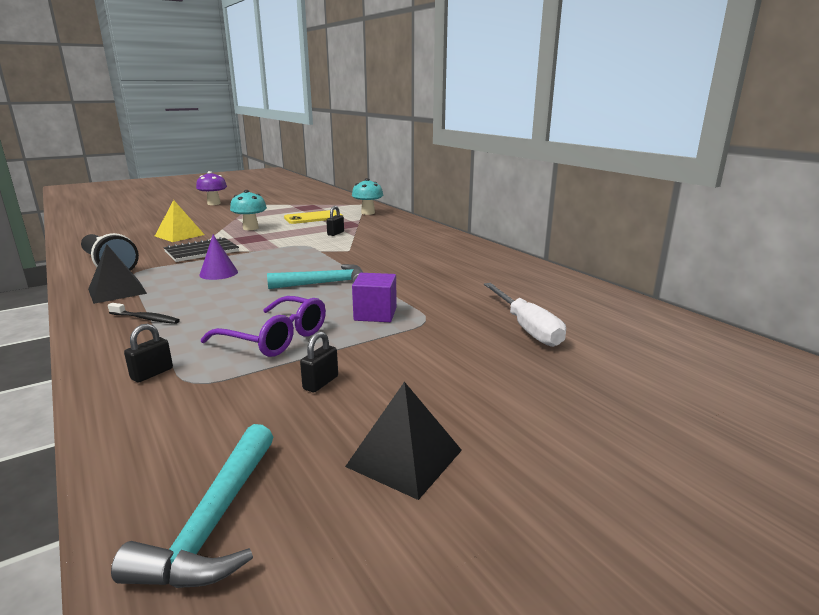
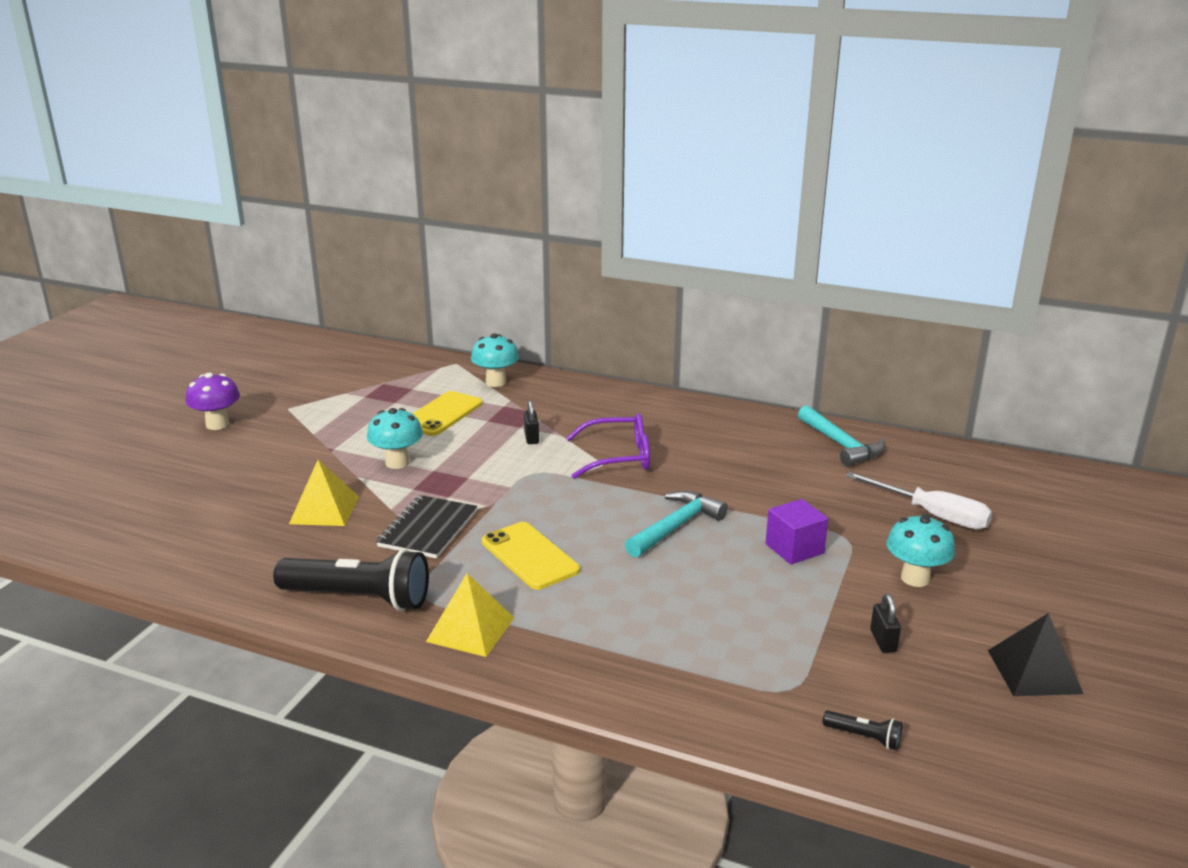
camera: 35 degrees left, 5 degrees up
(117, 291) = (470, 629): black pyramid -> yellow pyramid
(146, 319) = (594, 649): black toothbrush -> none
(152, 374) = (739, 699): black padlock -> none
(167, 433) = (863, 737): none -> black flashlight
(214, 522) = (1010, 770): turquoise hammer -> turquoise hammer (840, 445)
(218, 273) = (530, 556): purple cone -> yellow phone
(275, 338) = (764, 614): purple glasses -> purple glasses (618, 457)
(431, 357) = (915, 578): none -> turquoise mushroom

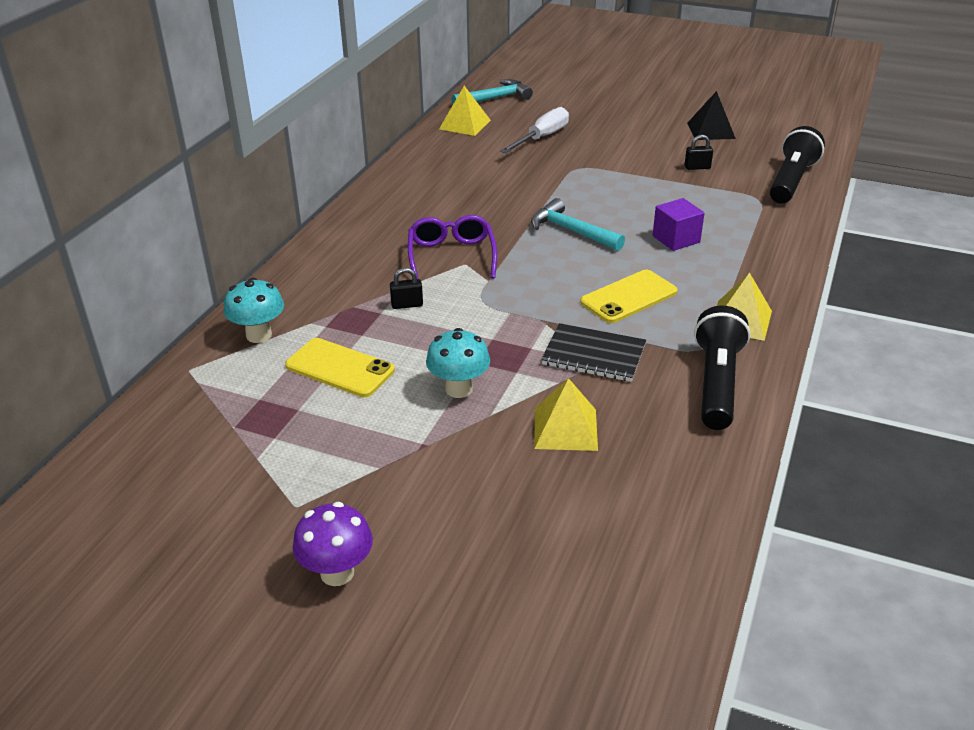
camera: 90 degrees left, 10 degrees up
(794, 549) = (595, 187): purple cube -> purple cube (676, 239)
(840, 445) = (434, 159): turquoise hammer -> turquoise hammer (495, 98)
(863, 737) = (791, 181): black flashlight -> black flashlight, size x2.37
(915, 578) = (624, 151): turquoise mushroom -> none
(947, 462) = (465, 124): none -> yellow pyramid

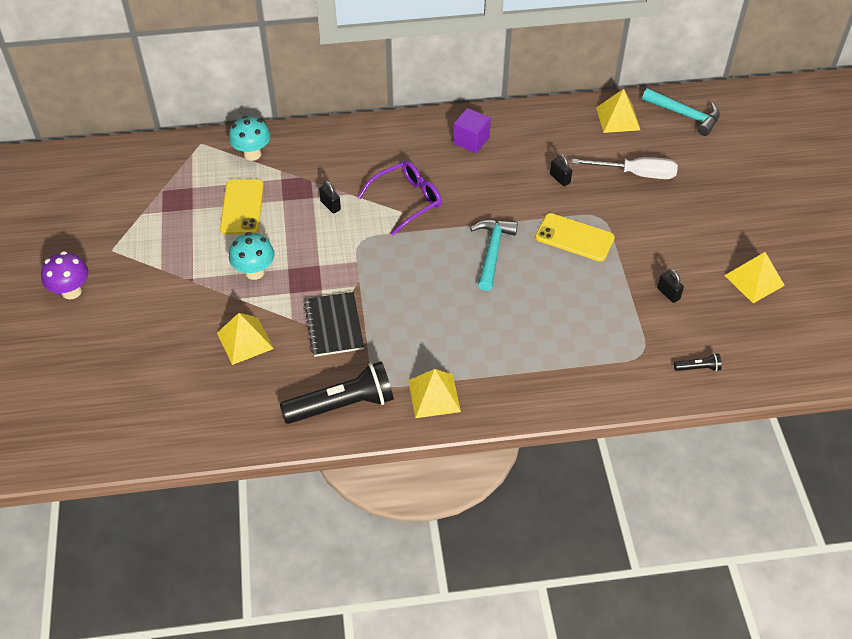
camera: 60 degrees right, 15 degrees up
(510, 171) = (559, 179): none -> black padlock
(629, 297) = (421, 319): yellow phone -> yellow phone (574, 237)
(676, 239) = (528, 319): purple cube -> purple cube (471, 140)
(710, 130) = (754, 280): black pyramid -> yellow pyramid
(791, 181) = (698, 368): black flashlight -> black flashlight, size x0.42

